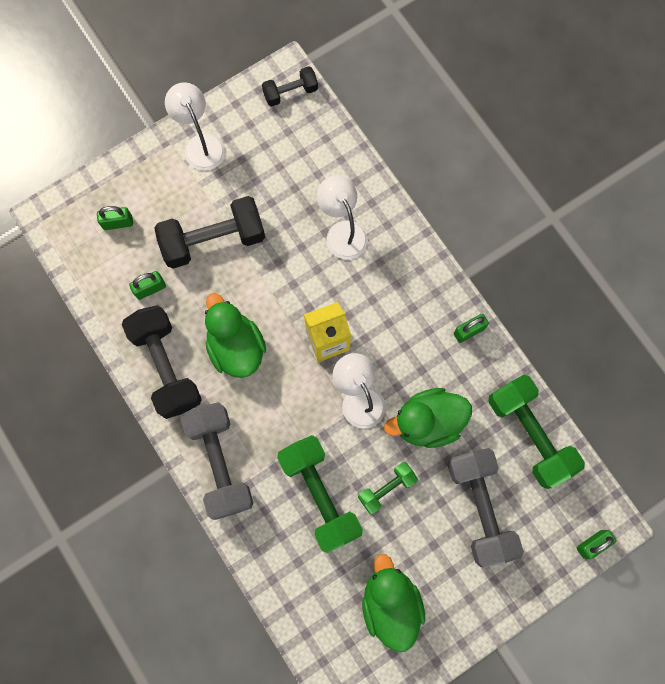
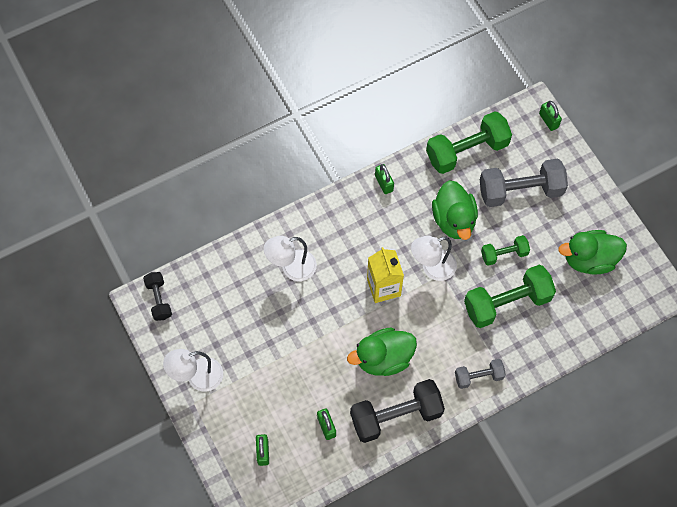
camera: 85 degrees left, 10 degrees down
(213, 240) = (288, 371): black dumbbell -> none
(220, 462) = (478, 376): grey dumbbell -> grey dumbbell, size x0.54
(386, 488) = (504, 254): green dumbbell -> green dumbbell turned 75 degrees counterclockwise

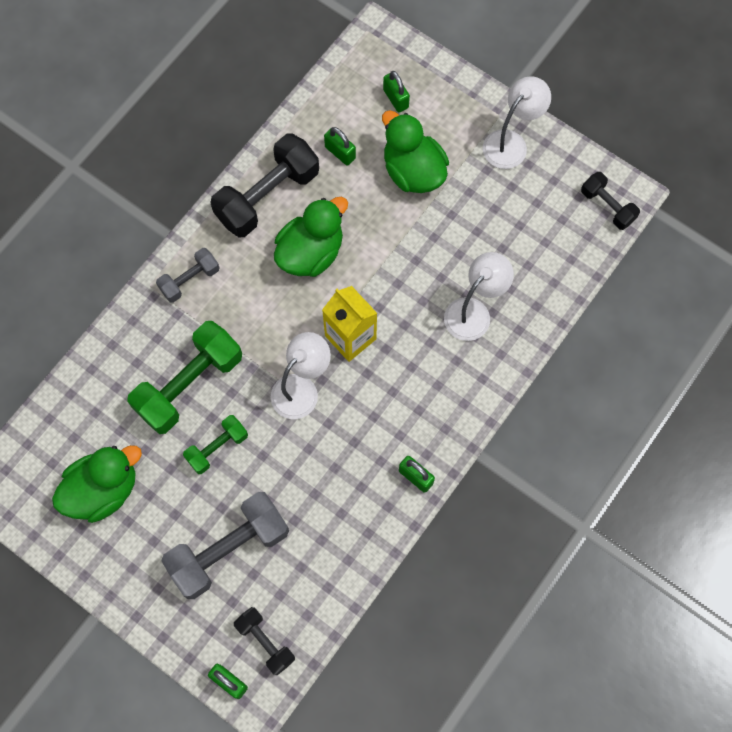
camera: 155 degrees right, 5 degrees up
(454, 220) = (301, 466): green duck -> green duck (413, 171)
(467, 151) = (326, 577): green dumbbell -> none
(518, 132) = (265, 642): none -> black dumbbell

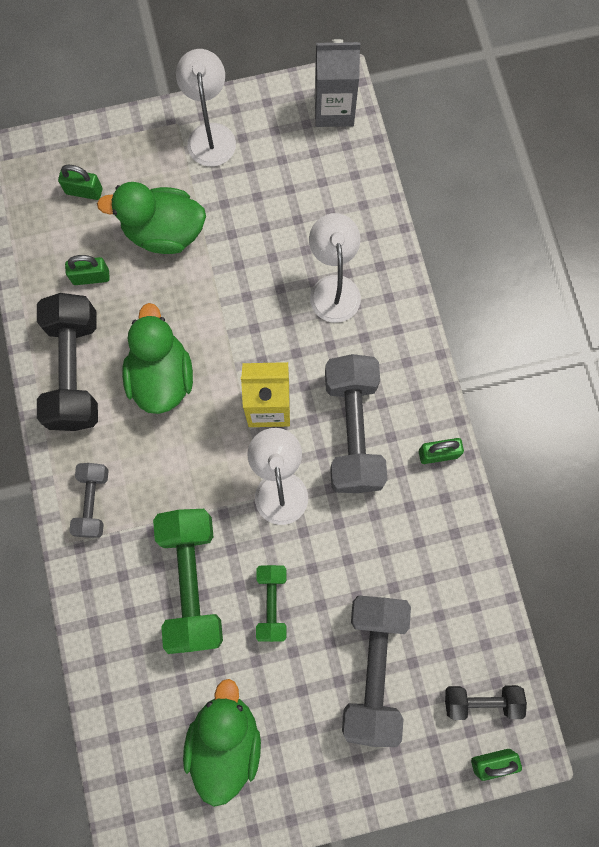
camera: 50 degrees left, 5 degrees up
(382, 406) = (352, 431): none -> grey dumbbell
(607, 206) = (334, 109): black dumbbell -> grey carton

